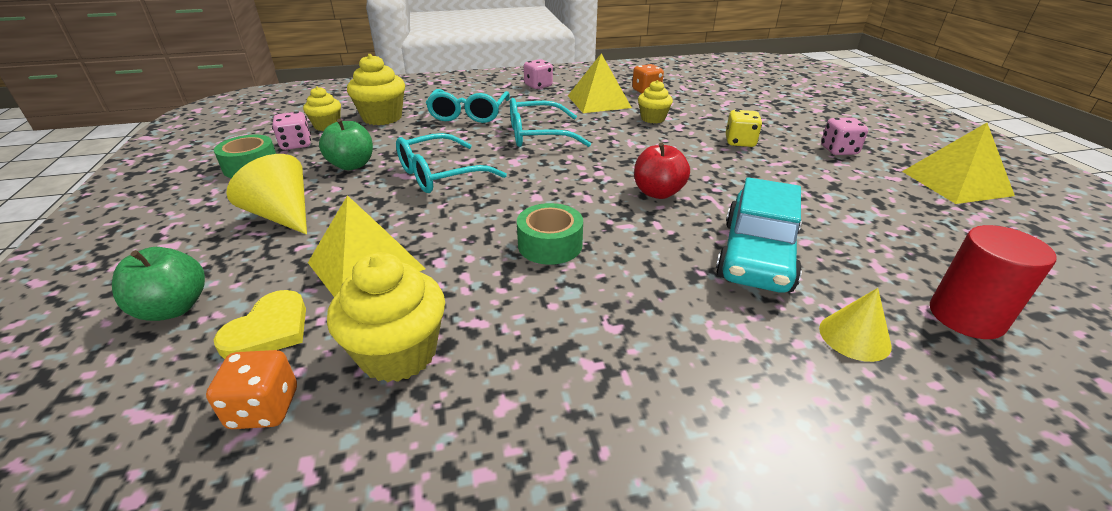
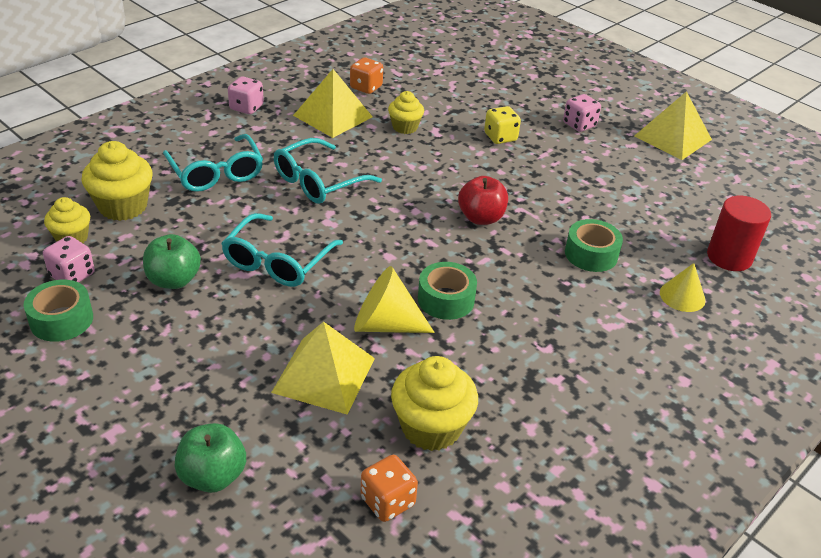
camera: 35 degrees left, 5 degrees up
(269, 329) = (316, 455): yellow heart -> none
(282, 215) = (182, 360): yellow cone -> yellow cone (385, 324)
(757, 255) = (591, 254): turquoise car -> green tape

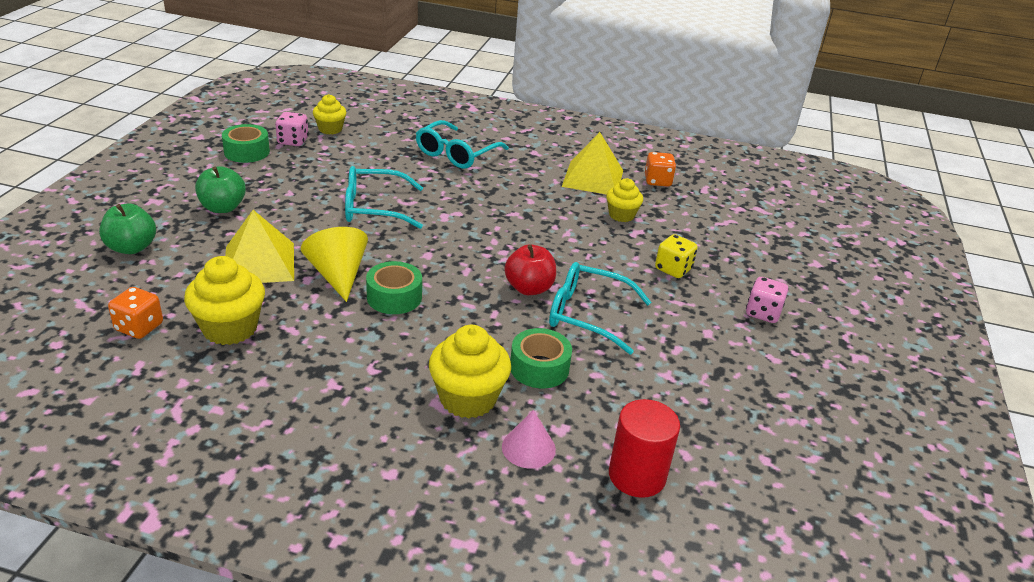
camera: 60 degrees right, 5 degrees down
(123, 206) = (380, 134): yellow cupcake -> yellow cupcake (468, 398)
(174, 280) = (317, 176): green apple -> green apple (223, 208)
(246, 107) = (555, 141): pink dice -> none
(318, 182) = (492, 197): turquoise glasses -> turquoise glasses (587, 315)
(673, 138) = (830, 387): yellow pyramid -> none
(682, 296) = (528, 448): yellow cone -> pink cone

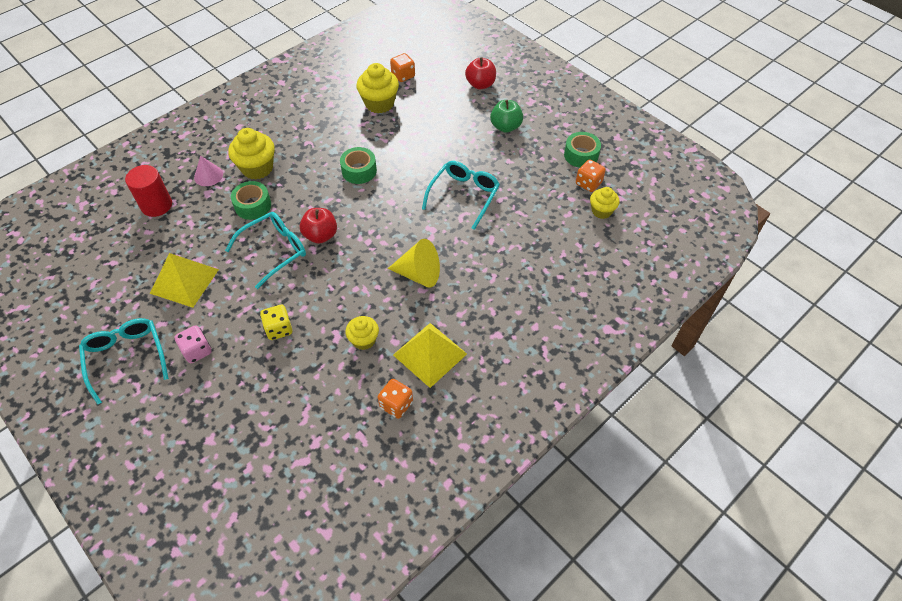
camera: 125 degrees right, 20 degrees up
(131, 248) = (480, 84): green apple -> red apple
(259, 263) = (432, 127): yellow pyramid -> yellow pyramid (184, 281)
(293, 141) = (588, 183): pink dice -> orange dice
(338, 275) = (397, 155): yellow cone -> yellow cone (419, 274)
(456, 154) = (520, 275): turquoise glasses -> turquoise glasses (126, 358)

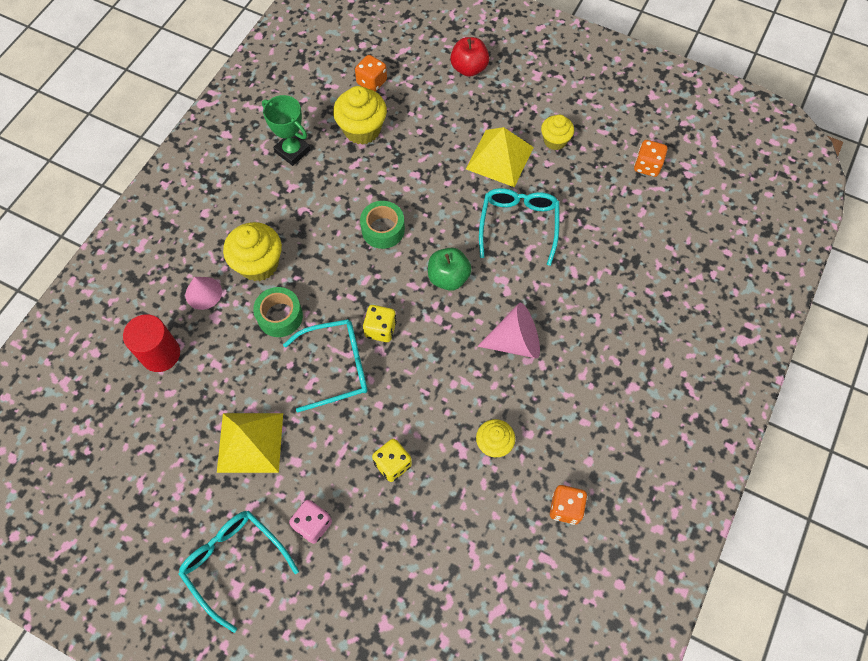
camera: 20 degrees left, 10 degrees up
(274, 251) = (336, 367): turquoise glasses -> turquoise glasses turned 45 degrees clockwise
(321, 104) = (292, 151): none -> green trophy
(321, 235) = (380, 329): red apple -> yellow dice
(419, 274) = (515, 341): yellow cone -> pink cone
(429, 354) = (573, 435): yellow pyramid -> yellow pyramid (499, 158)
(505, 127) = (524, 118): green apple -> green apple (448, 277)
(581, 155) = (623, 131): green tape -> none
(601, 211) = (676, 197): yellow cupcake -> yellow cupcake (555, 141)

